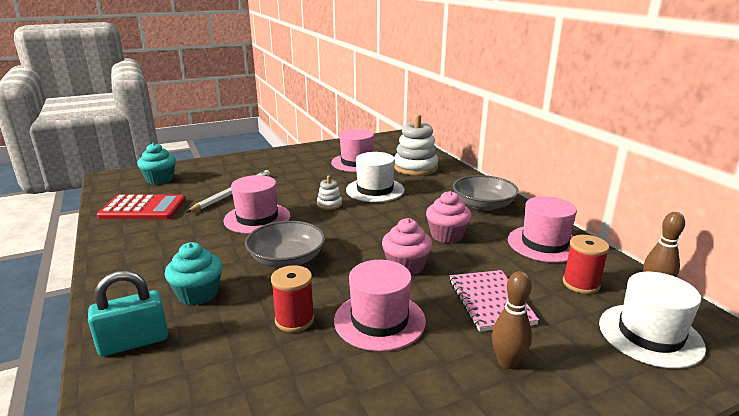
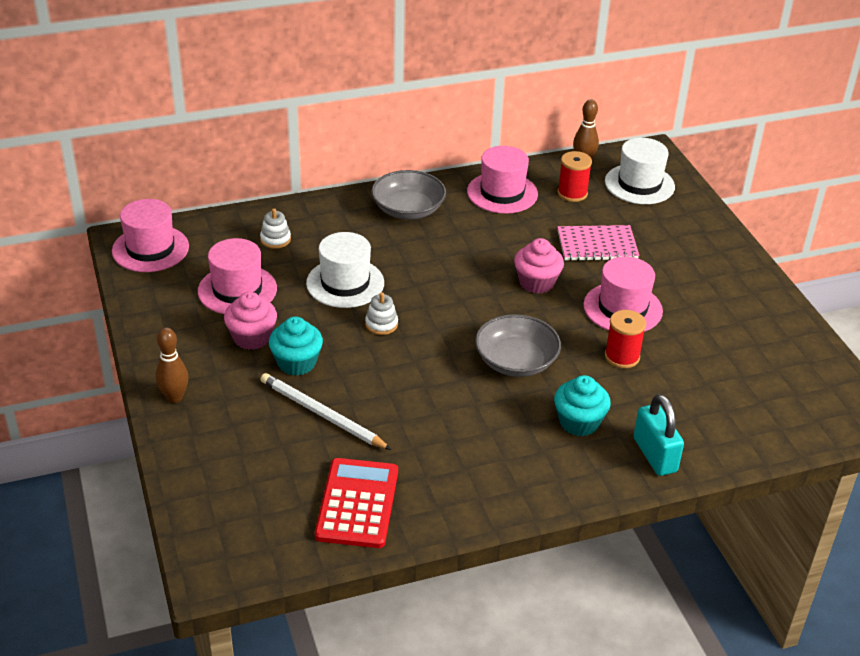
camera: 85 degrees left, 15 degrees up
(160, 179) = (242, 504): turquoise cupcake -> turquoise cupcake (296, 363)
(257, 218) = (411, 387): pink hat -> pink hat (150, 249)
(415, 167) = (275, 239): white stacking toy -> white stacking toy, size x0.48
(447, 235) = (477, 247): pink cupcake -> pink cupcake (252, 337)
(507, 362) = (671, 254): brown bowling pin -> brown bowling pin (174, 397)

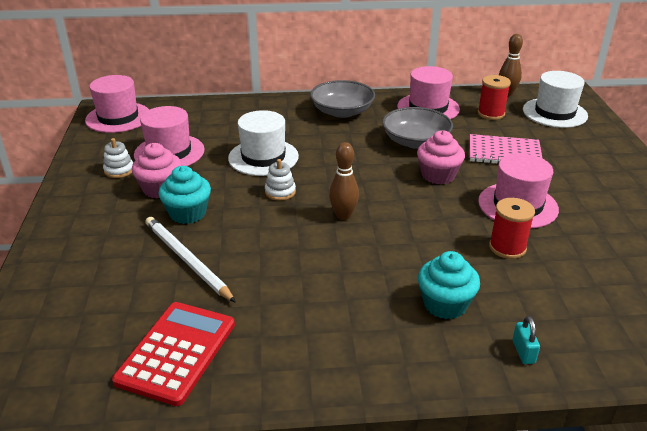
camera: 15 degrees right, 5 degrees down
(174, 397) = (63, 227): brown bowling pin -> brown bowling pin (343, 215)
(275, 239) = (221, 121): white stacking toy -> white stacking toy (119, 170)
(516, 361) = (396, 238): grey bowl -> grey bowl (415, 141)
(654, 455) = (523, 352): turquoise padlock -> turquoise padlock, size x0.51

